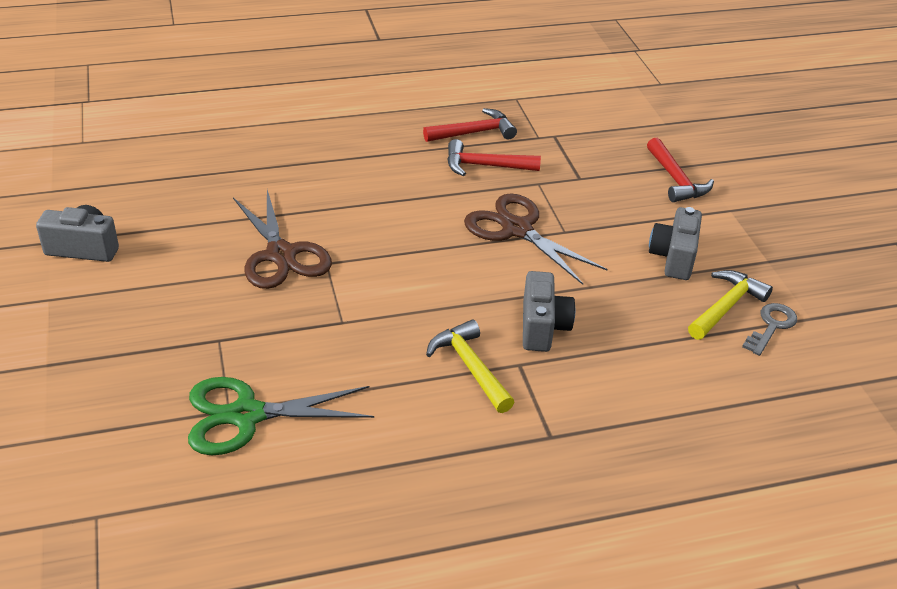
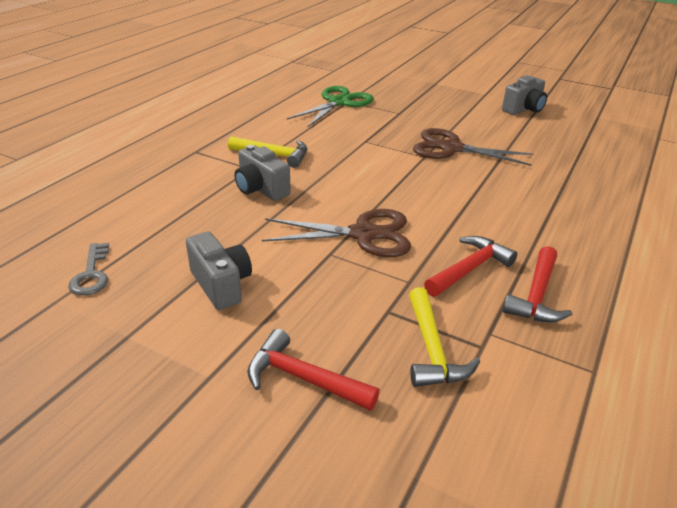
camera: 135 degrees right, 5 degrees down
(726, 306) = (142, 269): yellow hammer -> yellow hammer (432, 349)

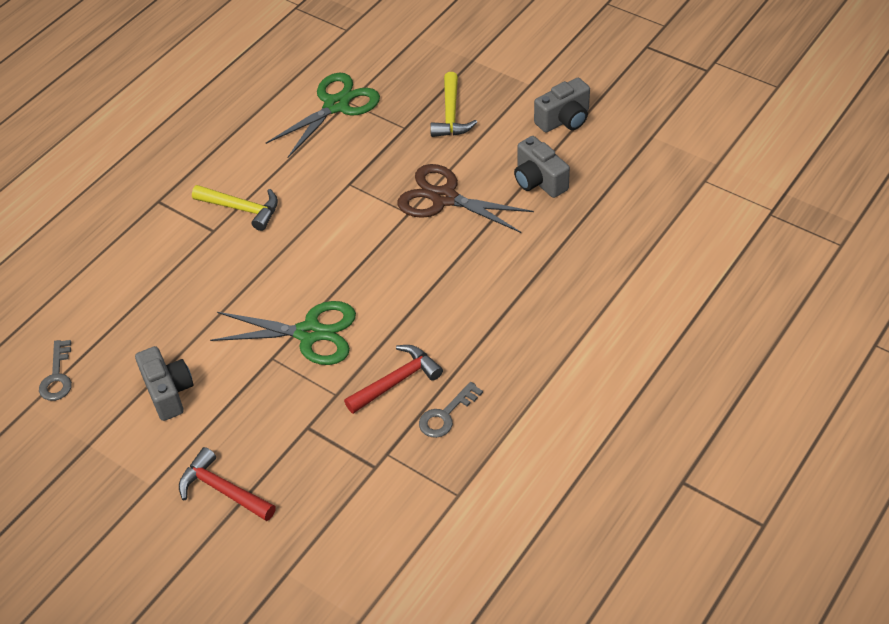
camera: 10 degrees right, 15 degrees up
(261, 189) = (220, 265): grey camera -> grey camera (539, 181)
(363, 234) = (309, 333): brown scissors -> green scissors
(432, 349) = (332, 468): yellow hammer -> yellow hammer (451, 115)
(536, 295) = (446, 415): red hammer -> grey key

